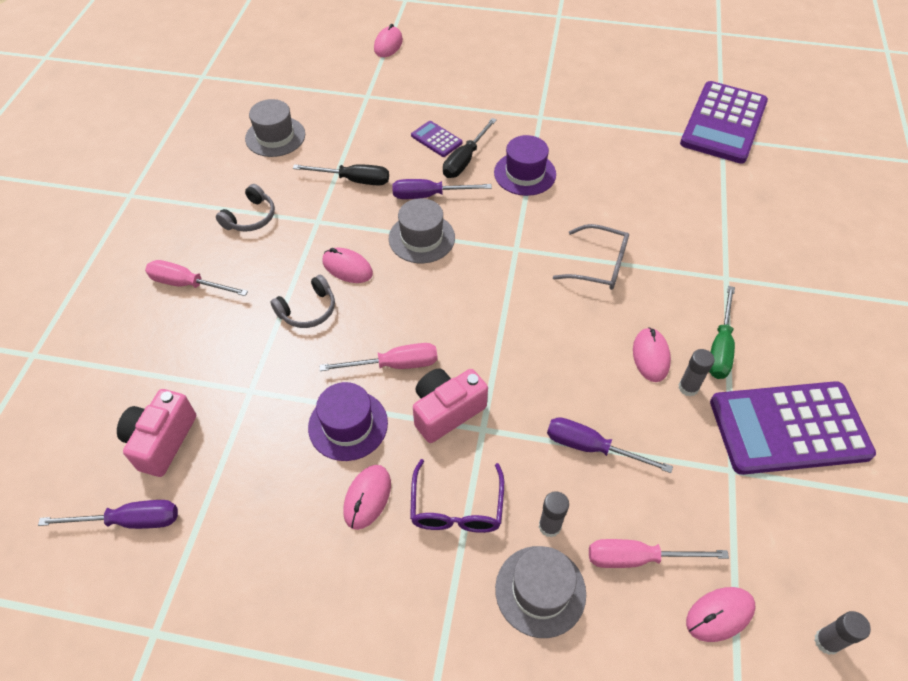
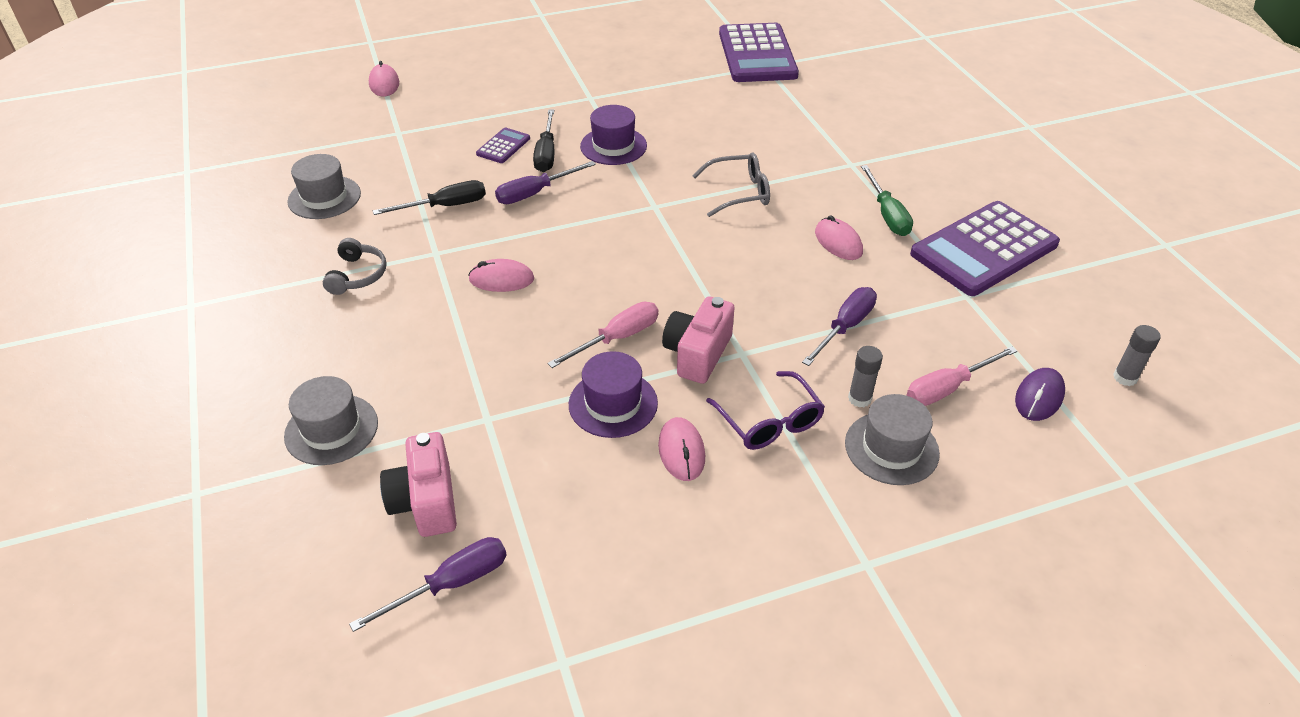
camera: 30 degrees left, 10 degrees down
(187, 284) = (334, 357): pink screwdriver -> none
(308, 310) = (490, 329): grey headphones -> none
(421, 238) = (557, 229): grey hat -> grey hat (331, 429)
(436, 139) = (503, 146): purple calculator -> purple calculator turned 105 degrees clockwise
(591, 447) = (845, 327): purple screwdriver -> purple screwdriver turned 135 degrees clockwise
(688, 387) = (886, 252): grey glue stick -> none
(719, 615) = (1039, 397): pink mouse -> purple mouse

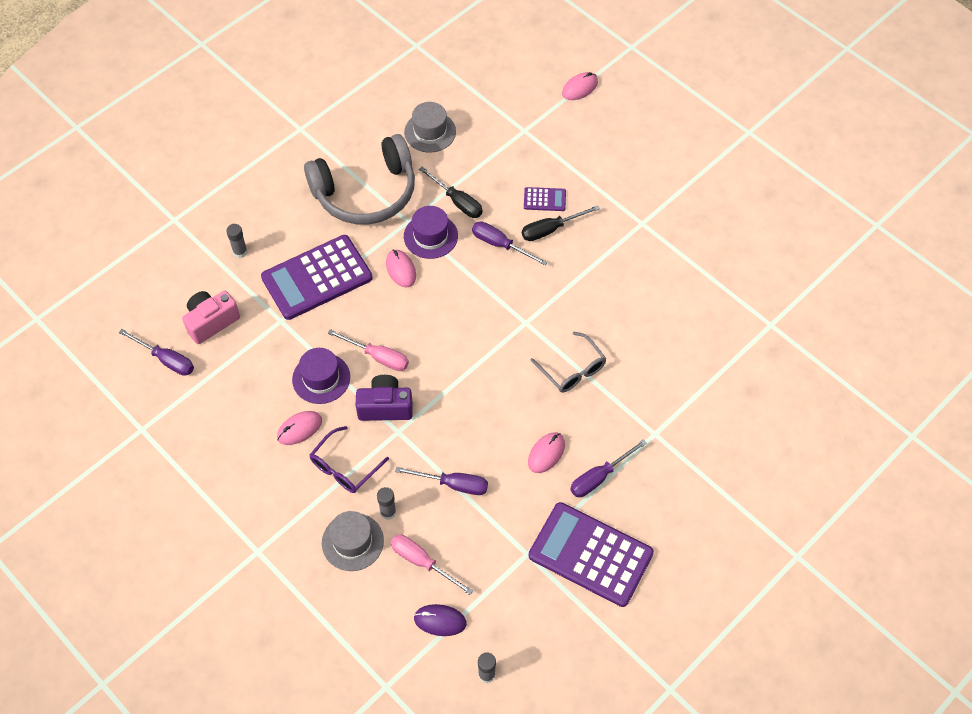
camera: 65 degrees right, 15 degrees up
(331, 429) = (240, 252): grey hat -> grey glue stick
(357, 275) = (366, 193): grey headphones -> grey headphones, size x2.38
(613, 146) = (585, 266): purple hat -> purple hat (430, 236)
(697, 354) = (385, 406): pink camera -> purple camera
(757, 54) = (786, 312): purple calculator -> purple calculator (317, 278)
(887, 215) = (599, 477): green screwdriver -> purple screwdriver

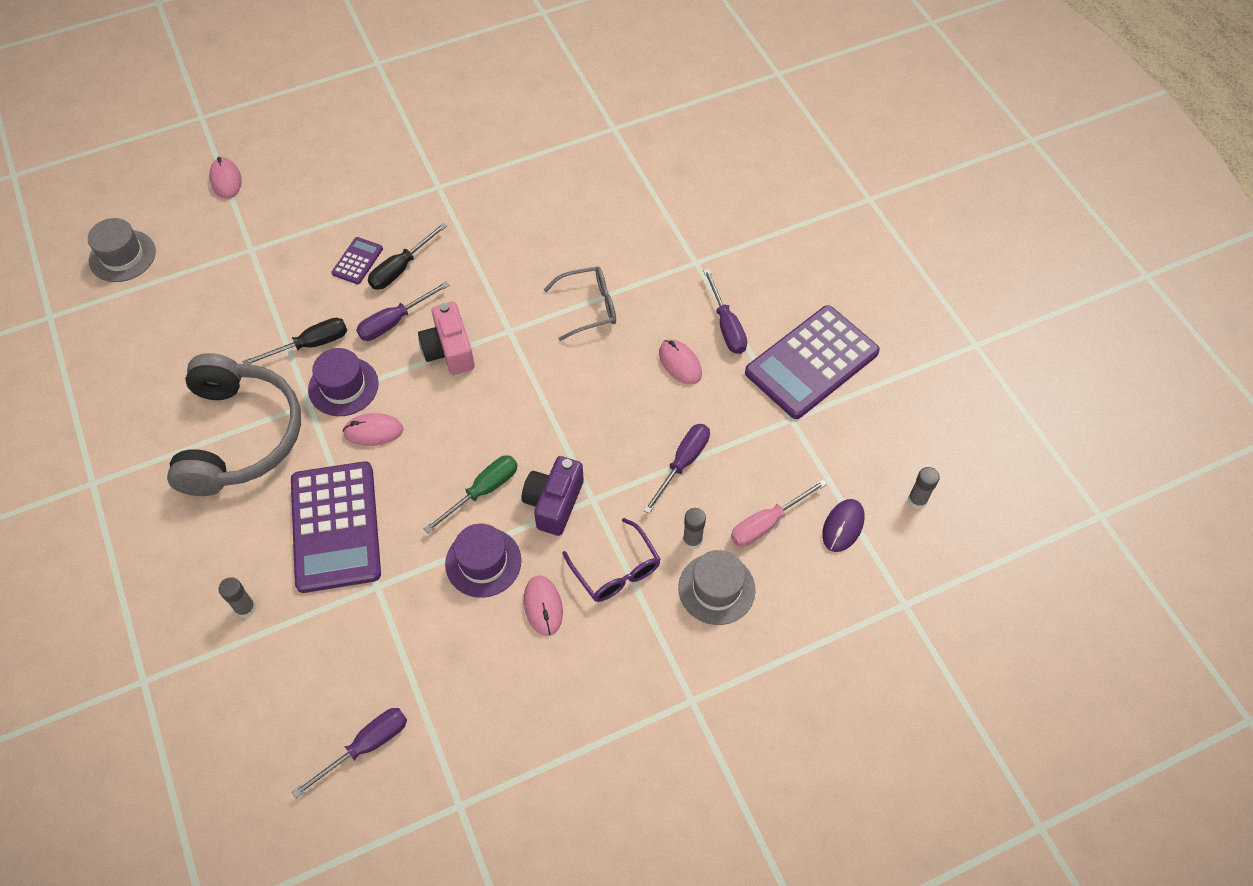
camera: 70 degrees left, 0 degrees up
(211, 322) = (336, 672): pink camera -> pink camera (449, 350)
(378, 357) = (483, 491): pink screwdriver -> green screwdriver
(430, 132) = (192, 342): grey hat -> grey hat (122, 256)
(550, 229) = (400, 268): black screwdriver -> black screwdriver turned 45 degrees clockwise

